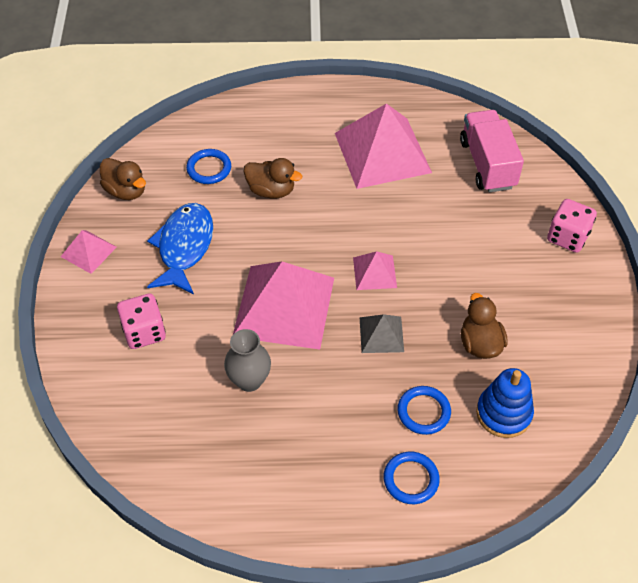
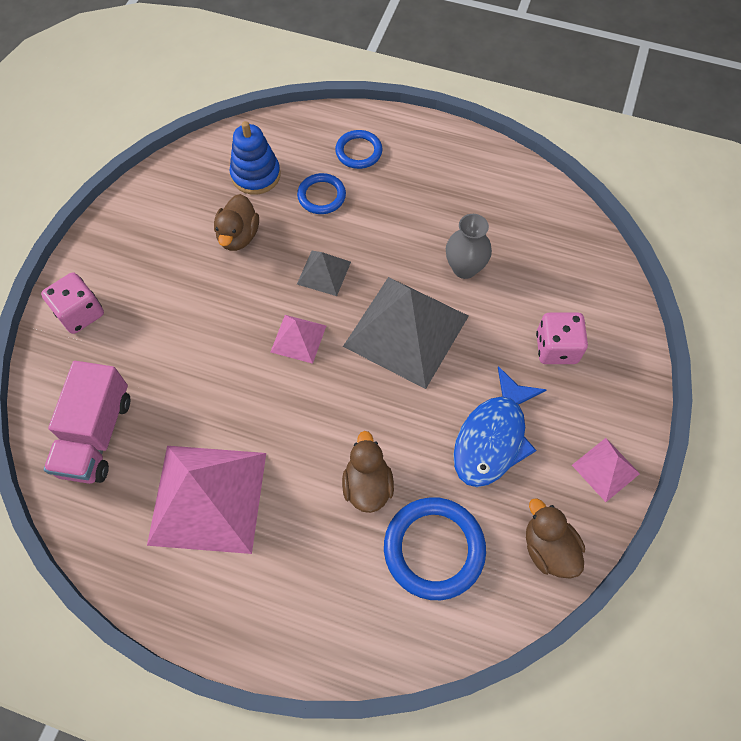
camera: 160 degrees left, 10 degrees up
(209, 168) = (434, 549): blue ring -> blue ring, size x1.68
(271, 190) = (367, 485): brown duck -> brown duck turned 45 degrees clockwise
(284, 306) = (406, 330): pink pyramid -> grey pyramid

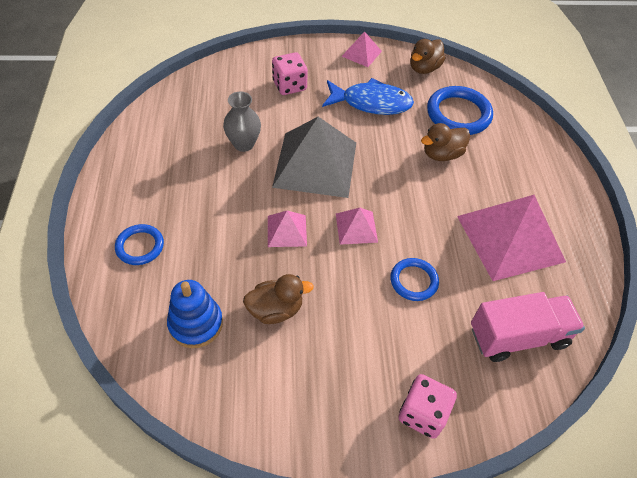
camera: 115 degrees left, 10 degrees down
(321, 196) = (204, 259): blue ring -> blue ring (413, 281)
(324, 272) = (287, 230): grey pyramid -> pink pyramid

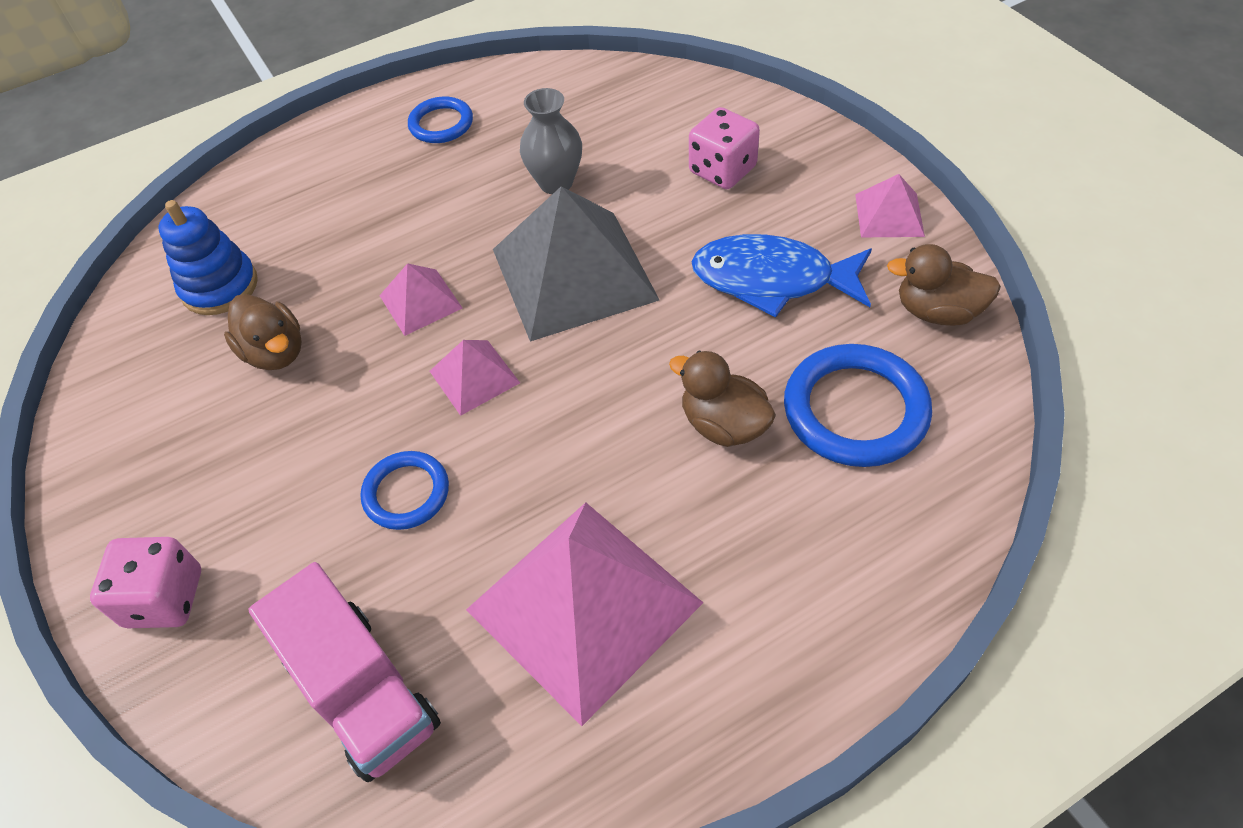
camera: 70 degrees right, 0 degrees up
(140, 246) = (314, 181): blue ring -> blue ring (441, 124)
(371, 103) = (772, 279): blue fish -> blue fish turned 120 degrees clockwise

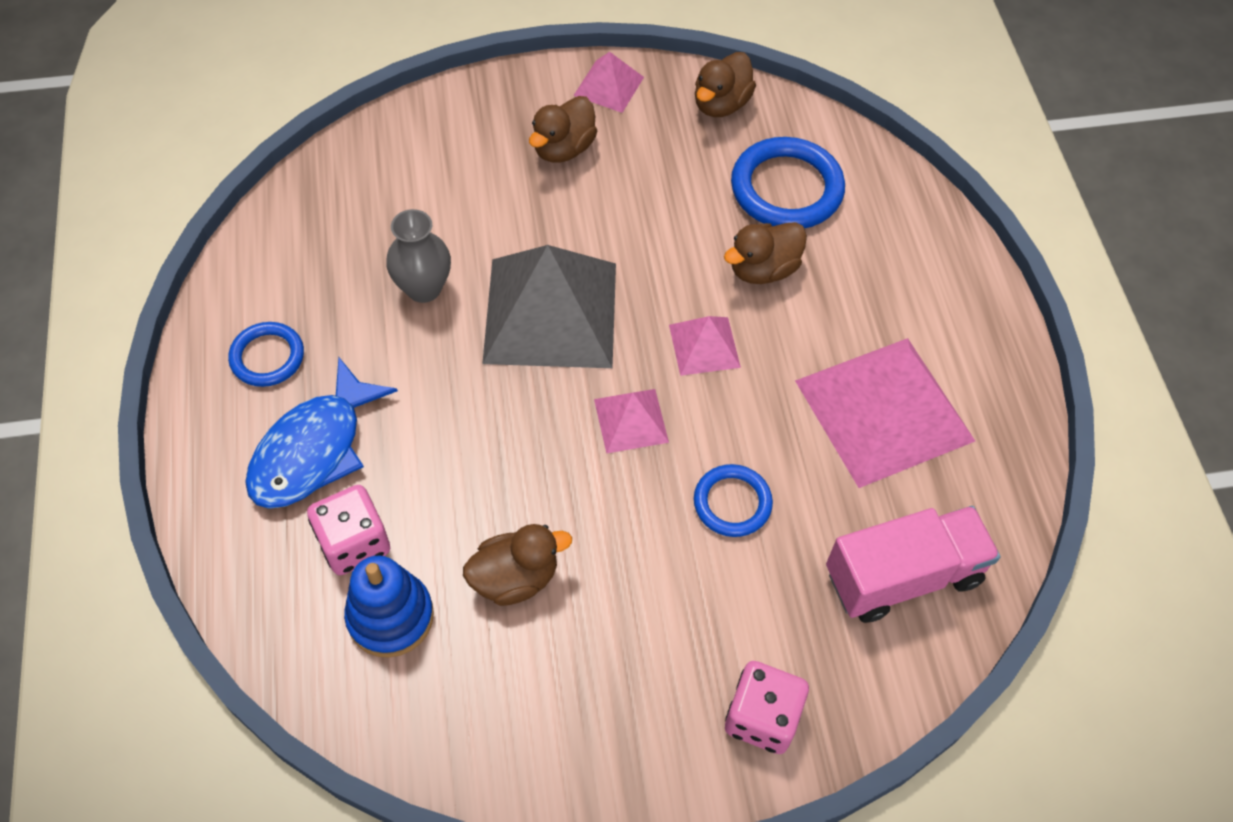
camera: 75 degrees left, 5 degrees up
(420, 301) = (517, 439): pink pyramid -> pink pyramid (704, 346)
(722, 170) = (488, 165): pink dice -> pink dice (354, 543)
(772, 279) = (635, 184): blue fish -> blue fish (314, 449)
(780, 212) = (563, 148): none -> brown duck

